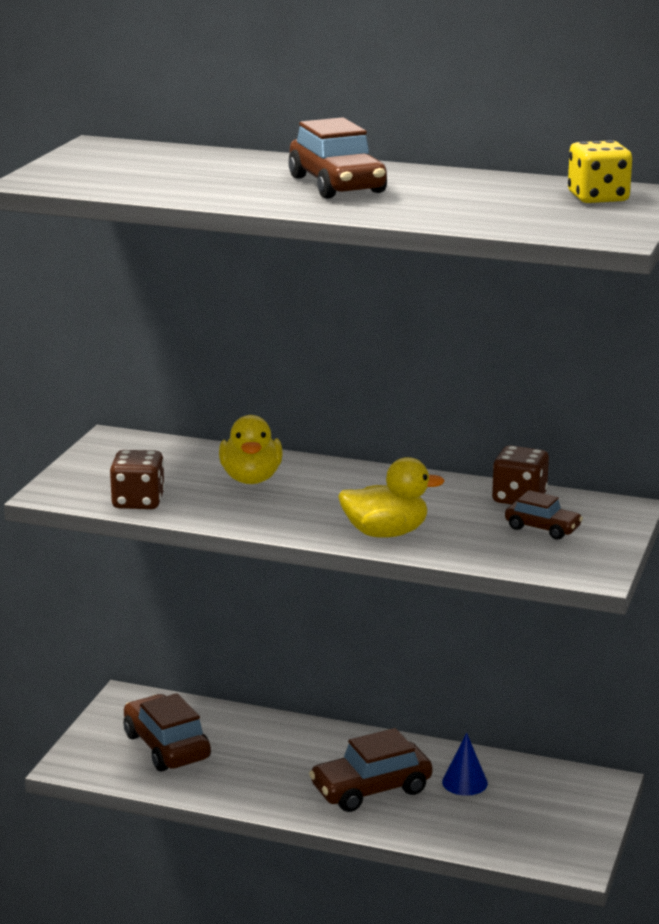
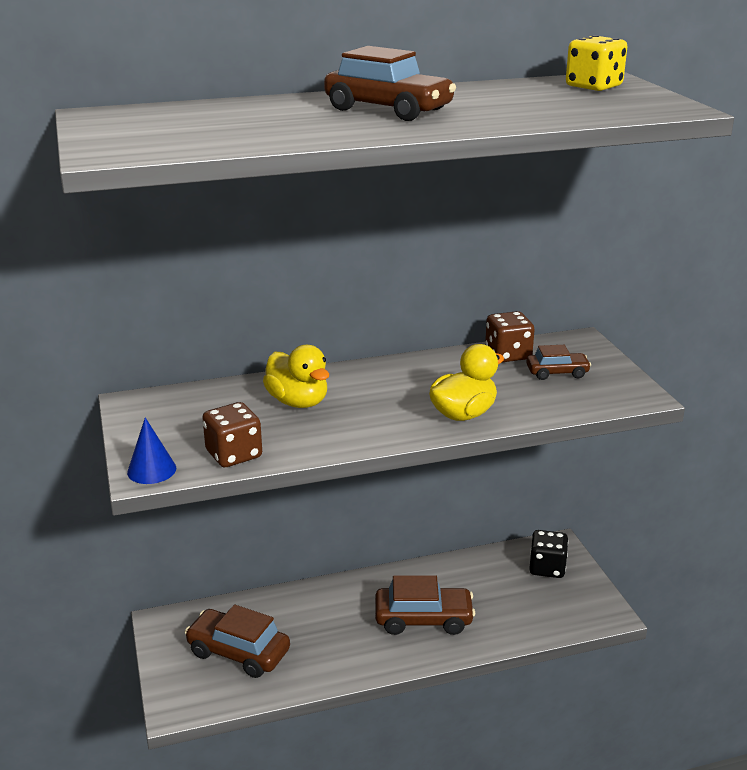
camera: 35 degrees left, 5 degrees up
(371, 789) = (423, 619): brown car -> brown car turned 120 degrees counterclockwise
(464, 782) = (476, 584): blue cone -> blue cone (151, 470)
(563, 798) = (547, 568): none -> black dice

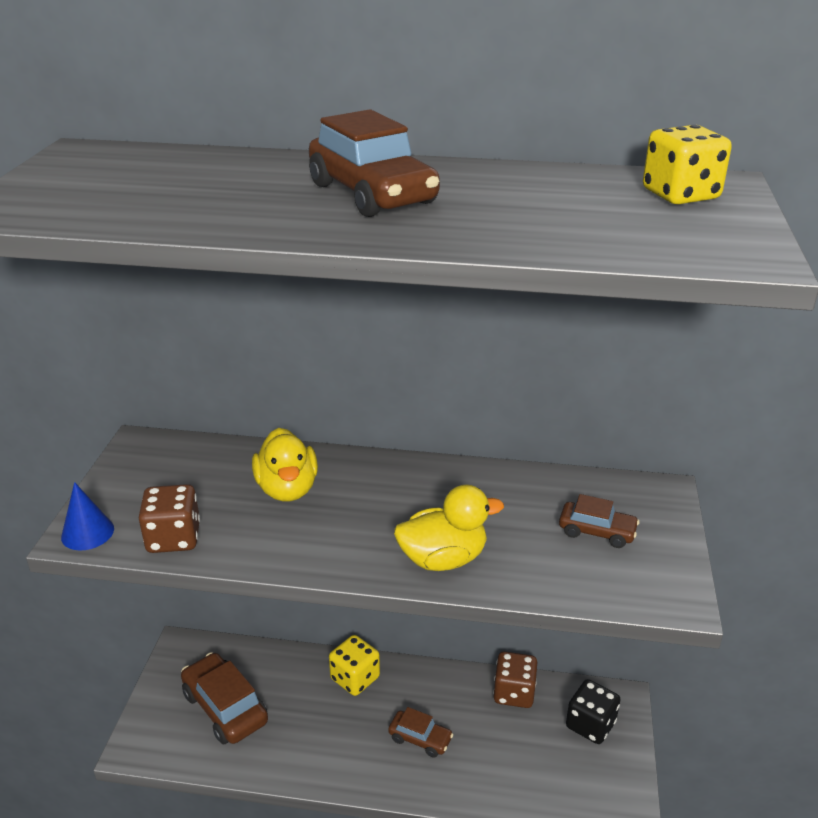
camera: 25 degrees right, 5 degrees up
(339, 596) = (355, 678): none -> yellow dice
(423, 619) = (420, 739): brown car -> brown car, size x0.58
(508, 354) = (558, 489): brown dice -> brown dice (514, 693)

